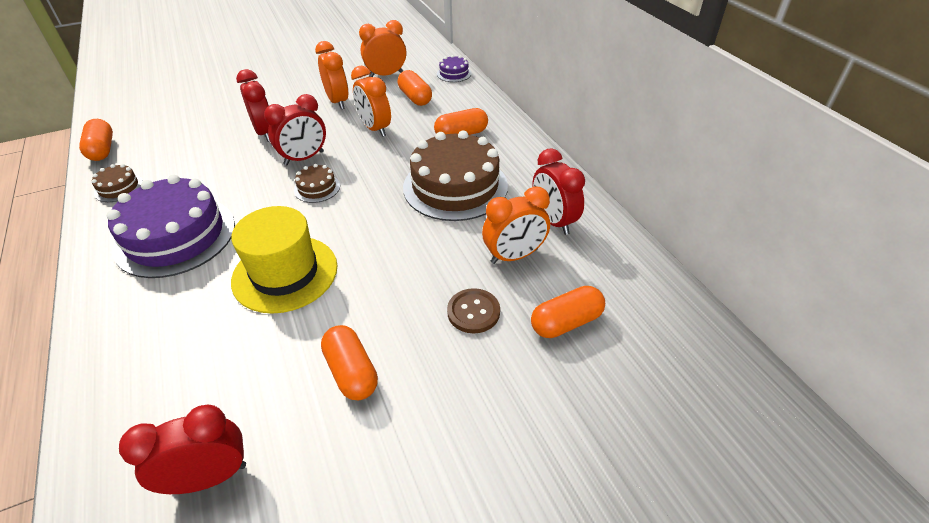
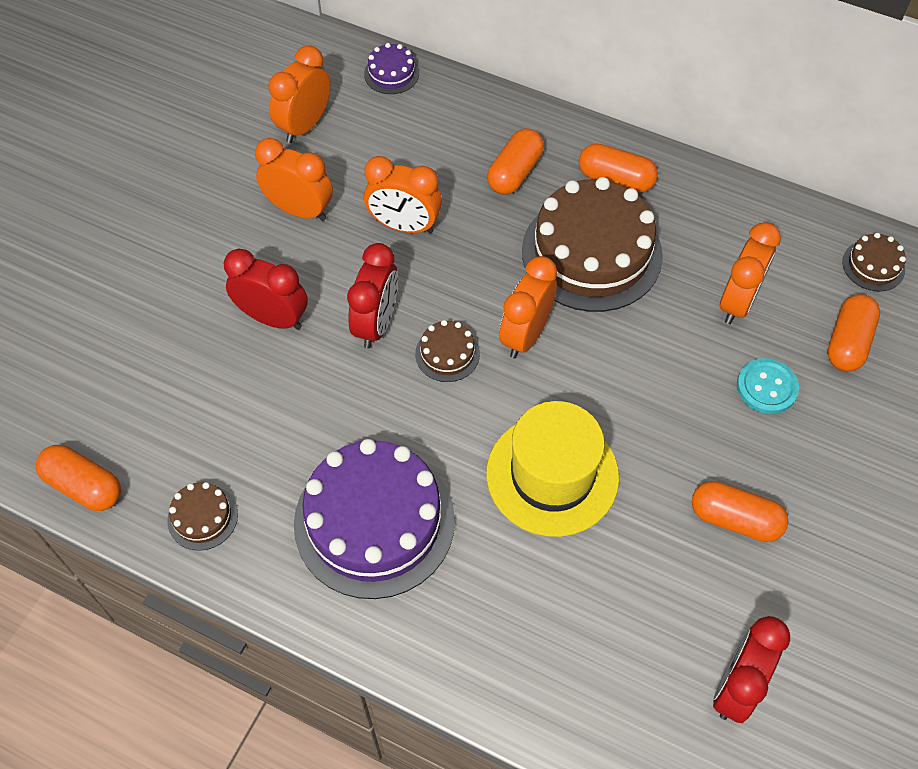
camera: 40 degrees left, 15 degrees up
(367, 202) = (525, 335): none -> orange clock
(415, 98) = (392, 145): orange capsule -> orange capsule (615, 179)
(473, 312) = (766, 387): brown button -> turquoise button
(553, 221) = (730, 235): red clock -> none
(641, 290) = (873, 265): none -> brown cake

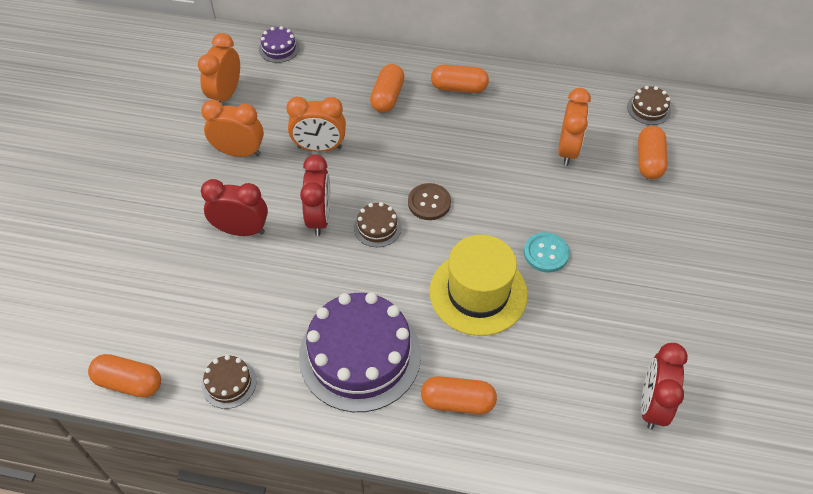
camera: 15 degrees left, 5 degrees down
(525, 335) = (429, 203): orange clock -> brown button
(591, 253) = (458, 139): brown cake -> none
(735, 519) = (613, 293): orange capsule -> orange capsule (457, 402)
(766, 387) = (605, 201): turquoise button -> turquoise button (546, 253)

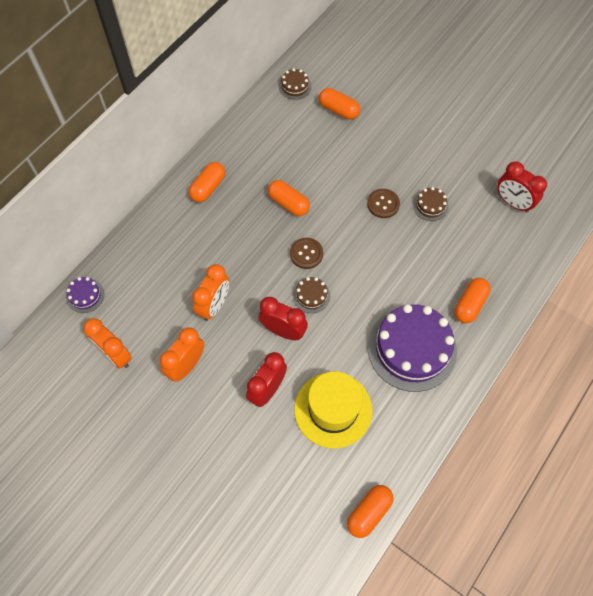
camera: 65 degrees left, 10 degrees up
(229, 383) = (398, 442): brown cake -> brown cake (430, 205)
(387, 97) = (189, 238): orange capsule -> orange capsule (288, 203)
(478, 293) = (395, 257): yellow hat -> yellow hat (333, 409)
(546, 253) = (383, 204): turquoise button -> brown button
(568, 150) = (305, 150): orange clock -> none

